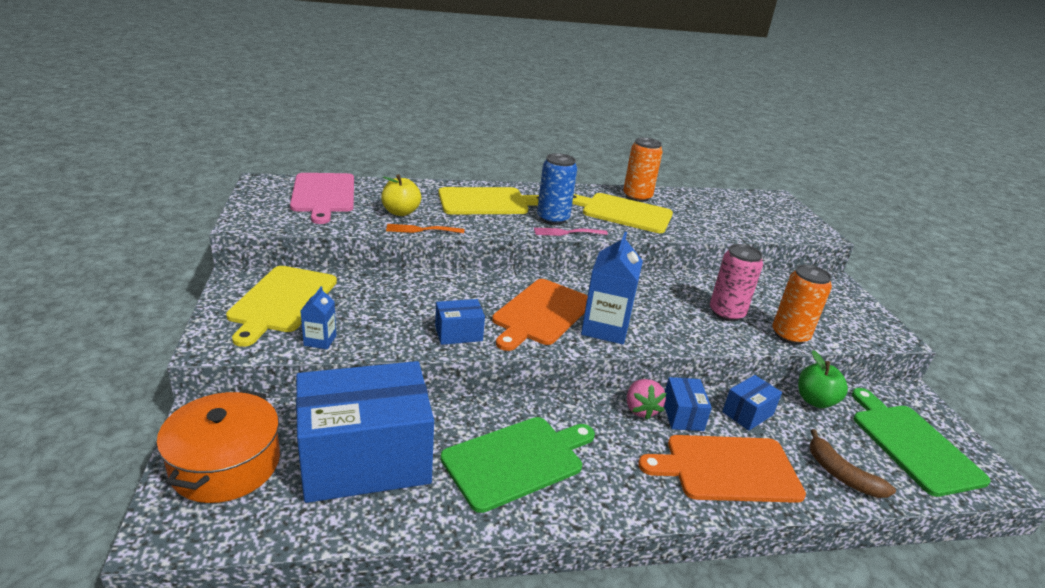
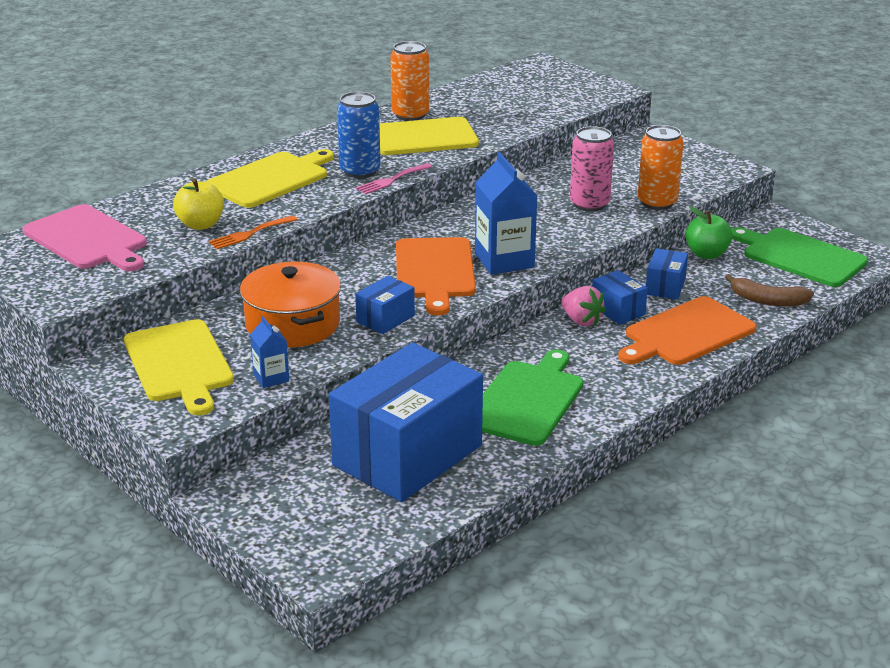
camera: 30 degrees left, 0 degrees up
(226, 464) = (298, 512): orange pot -> orange pot (292, 324)

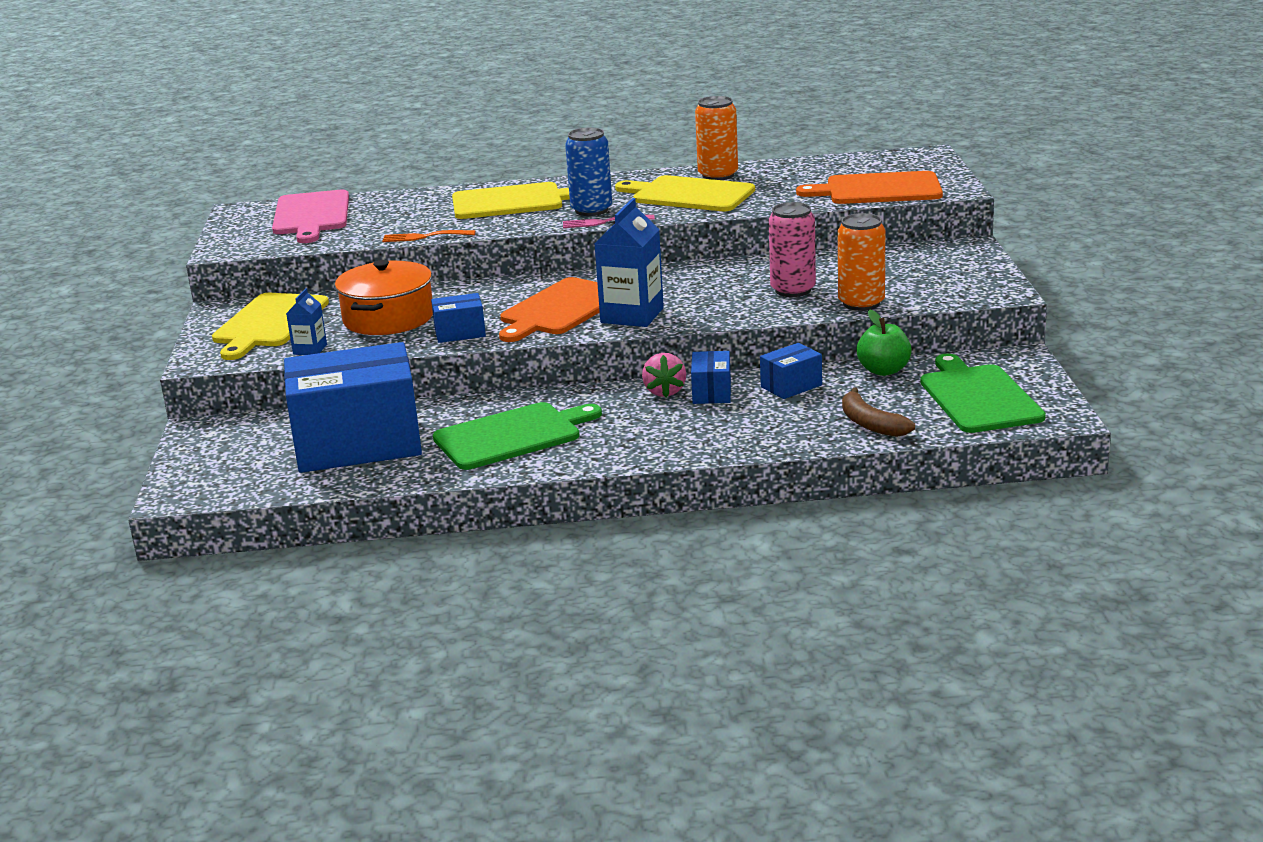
camera: 40 degrees right, 5 degrees down
(201, 225) = (402, 223): yellow apple -> none
(686, 333) = (740, 427): orange cutting board -> orange cutting board (878, 189)

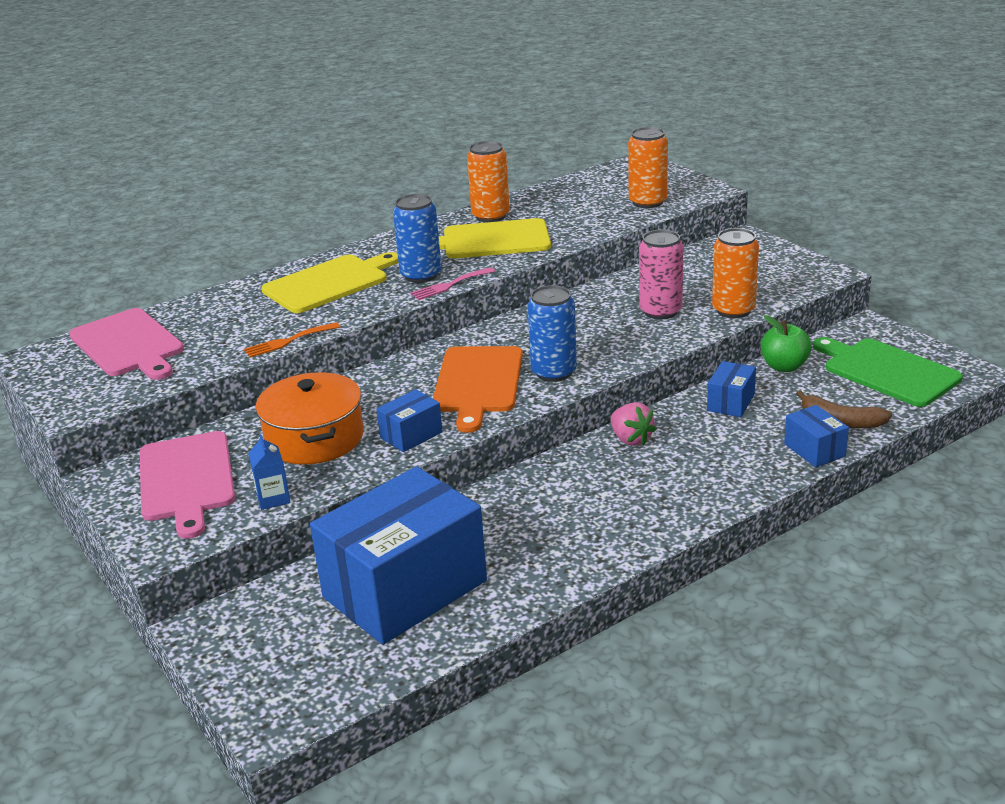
camera: 30 degrees left, 5 degrees up
(269, 323) = (187, 480): yellow cutting board -> pink cutting board
(512, 435) = (549, 529): green cutting board -> none
(632, 315) = (554, 372): blue carton -> blue can
(711, 392) = (673, 428): blue box -> blue box (814, 450)
(878, 189) = (647, 202): orange cutting board -> orange can

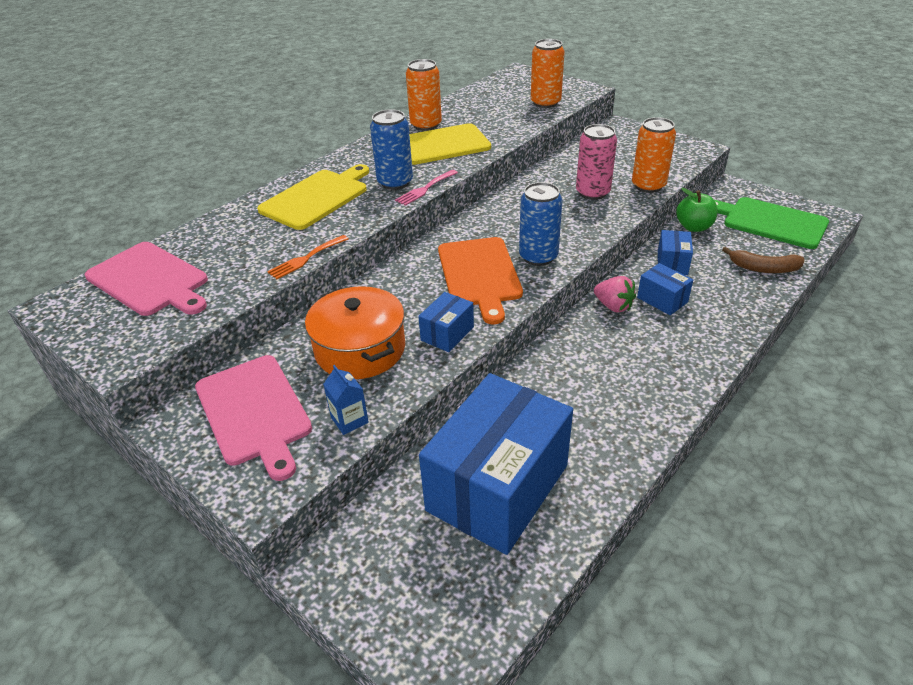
camera: 15 degrees left, 10 degrees up
(814, 450) = (760, 296): blue box -> blue box (662, 300)

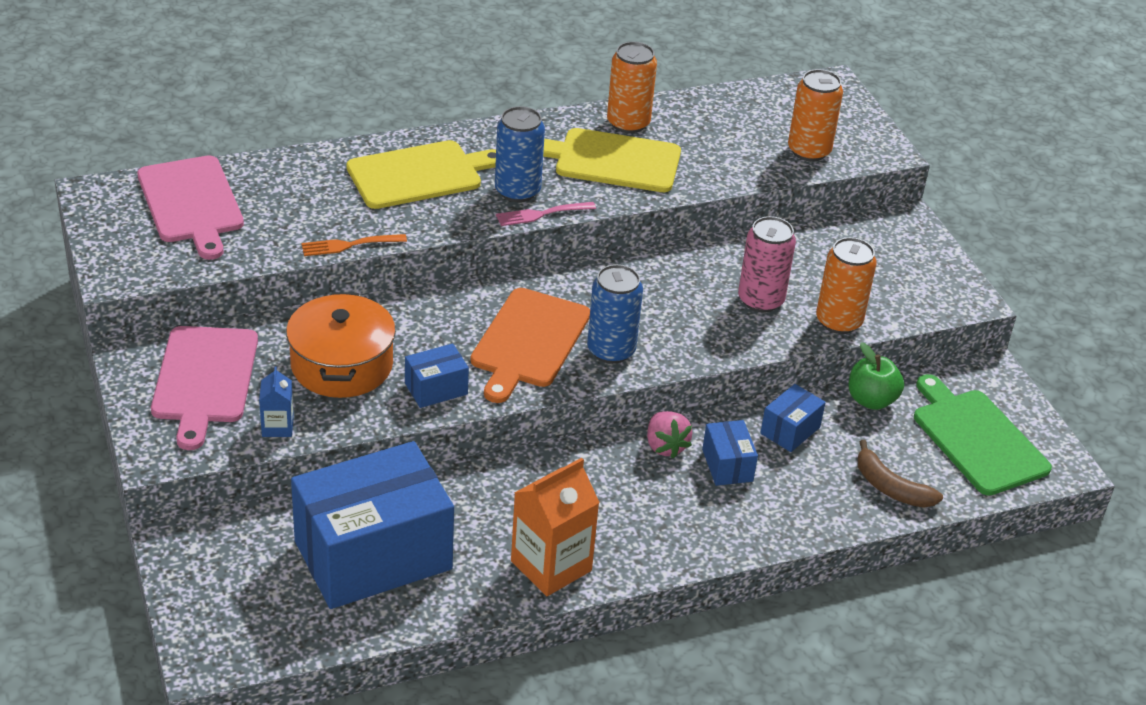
camera: 25 degrees right, 0 degrees up
(631, 424) = (551, 566): none -> orange carton

